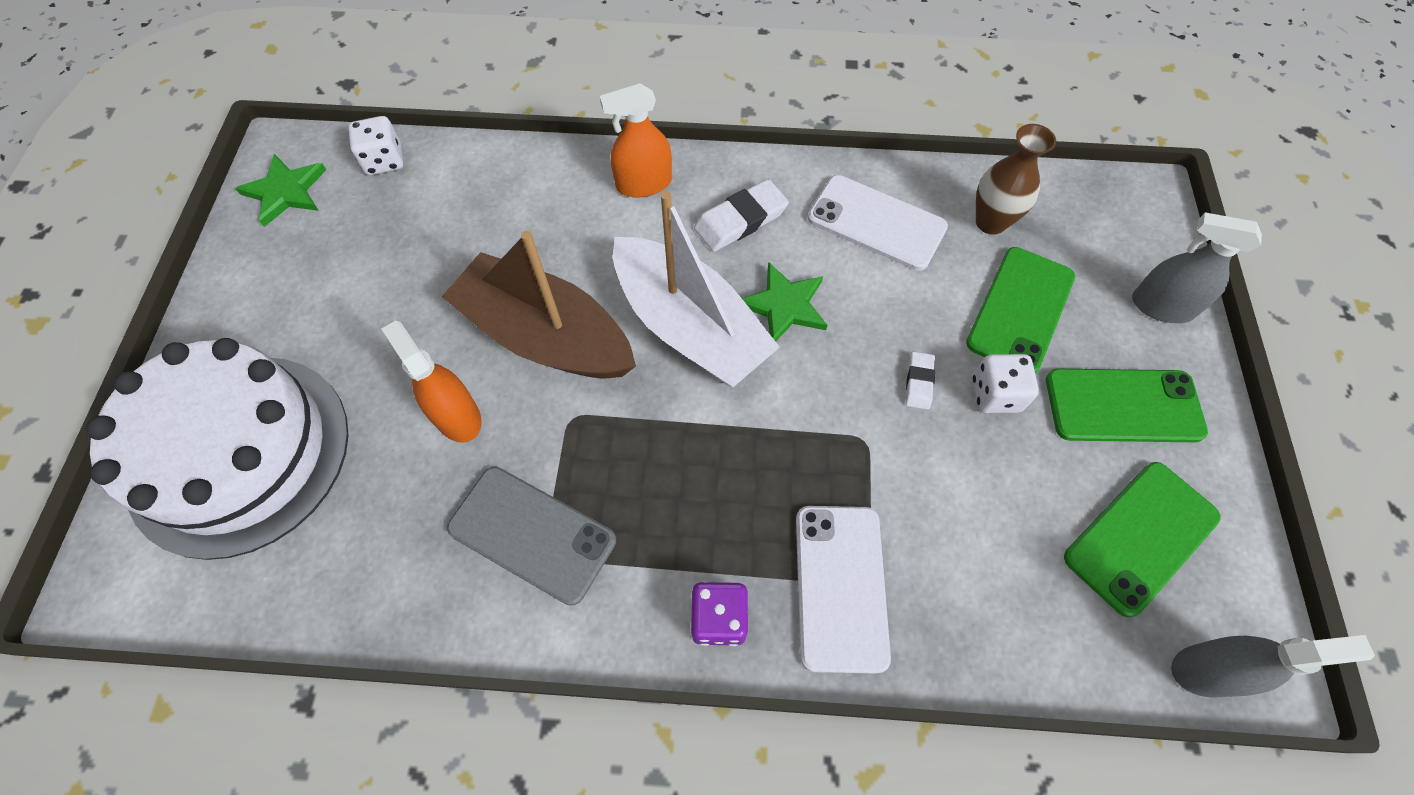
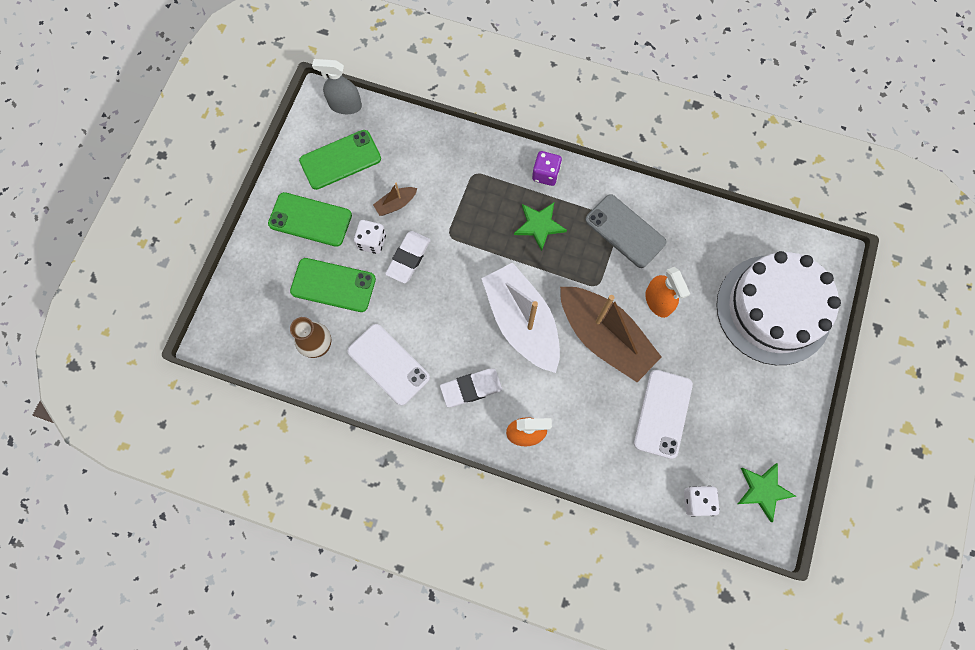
camera: 165 degrees left, 10 degrees up
(784, 306) = (464, 322): green star -> green star (539, 225)
(840, 586) = (487, 173): white phone -> white phone (662, 413)
(919, 382) = (408, 258): white eraser -> white eraser, size x1.77
(988, 474) = (396, 204): none -> brown boat
(1020, 310) = (333, 285): green phone -> green phone turned 60 degrees clockwise
(1161, 306) = (254, 267): grey spray bottle -> none

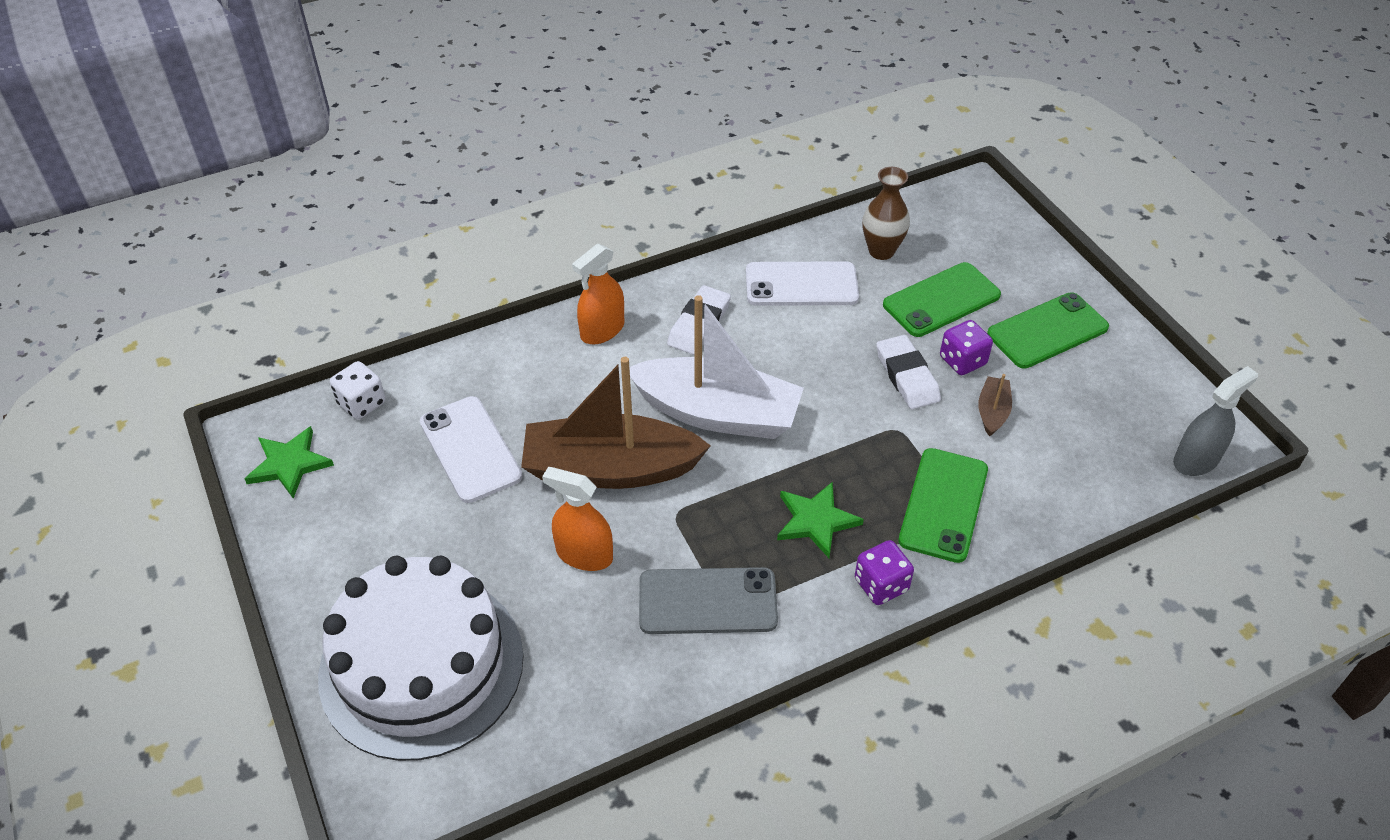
camera: 135 degrees right, 25 degrees down
(340, 160) = (1109, 404): green phone -> green phone (943, 505)
(372, 242) = (962, 361): white dice -> purple dice

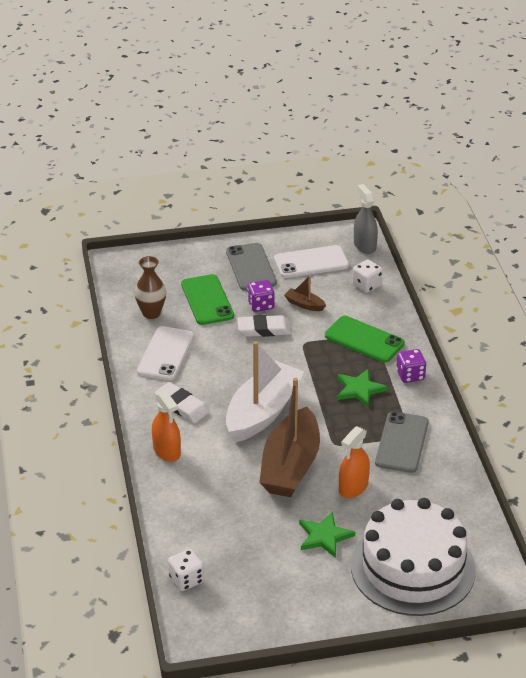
camera: 75 degrees left, 10 degrees down
(289, 464) = (229, 621): green star -> green star (324, 536)
(470, 449) = (250, 528): white phone -> white phone (311, 262)
(1047, 331) = (251, 267): green phone -> grey phone
(1088, 482) = (366, 285): none -> white dice

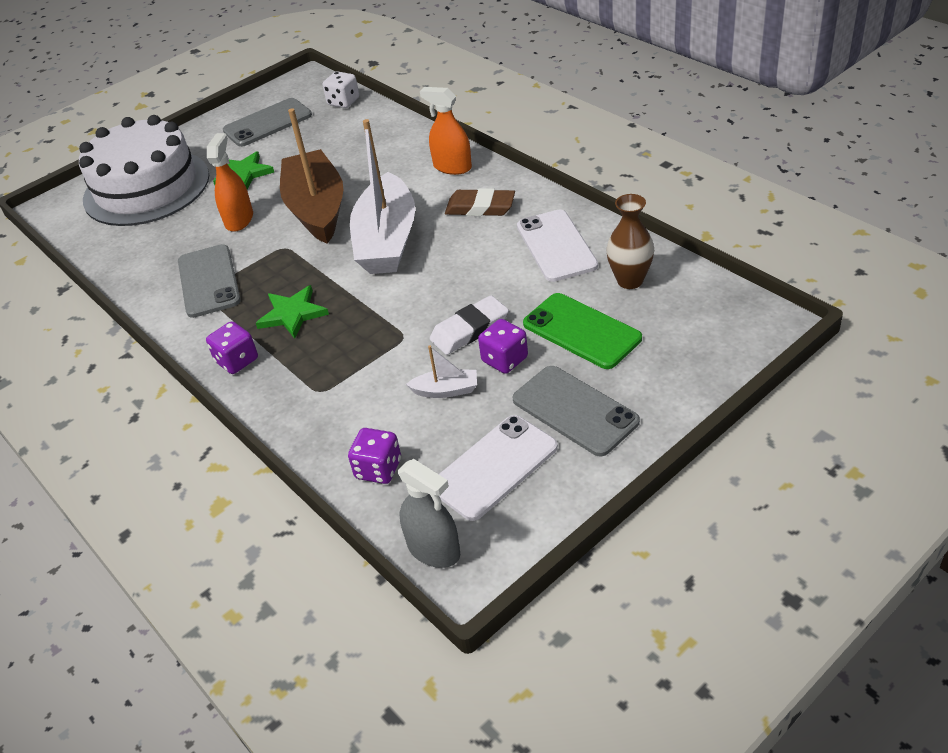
camera: 155 degrees right, 5 degrees up
(181, 406) = (480, 207): white eraser -> brown eraser
(269, 592) = (267, 123): none -> grey phone
(304, 304) = (446, 390): brown boat -> white boat
(364, 340) = (326, 379): green phone -> none
(366, 285) = (378, 469): white dice -> purple dice

